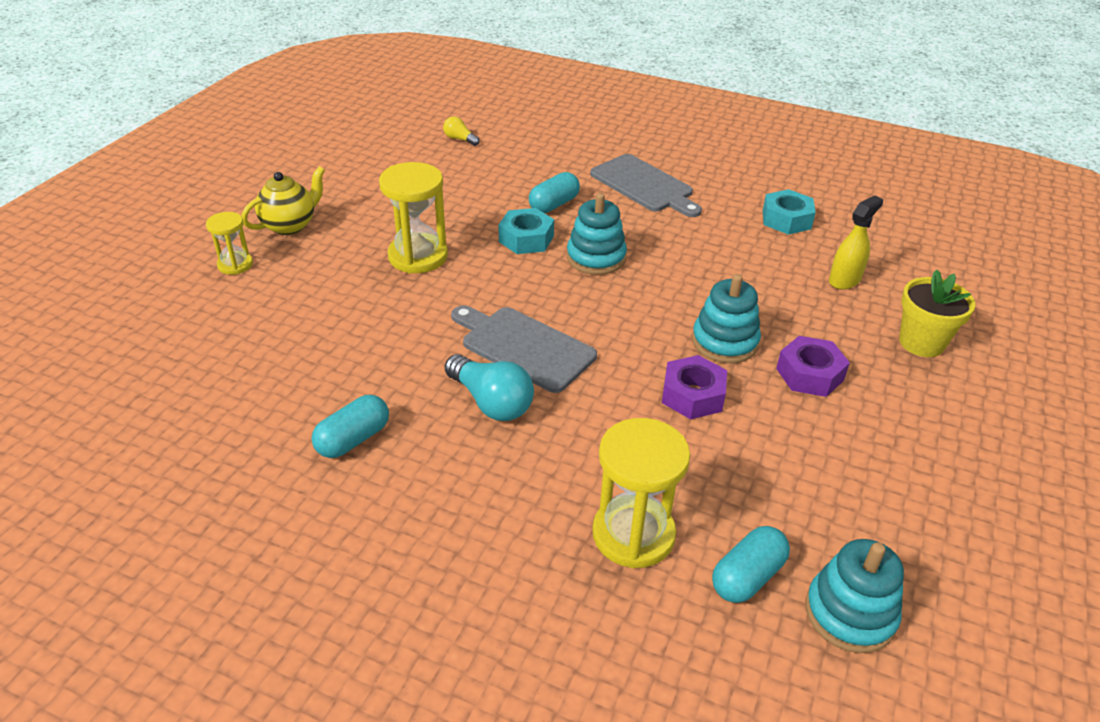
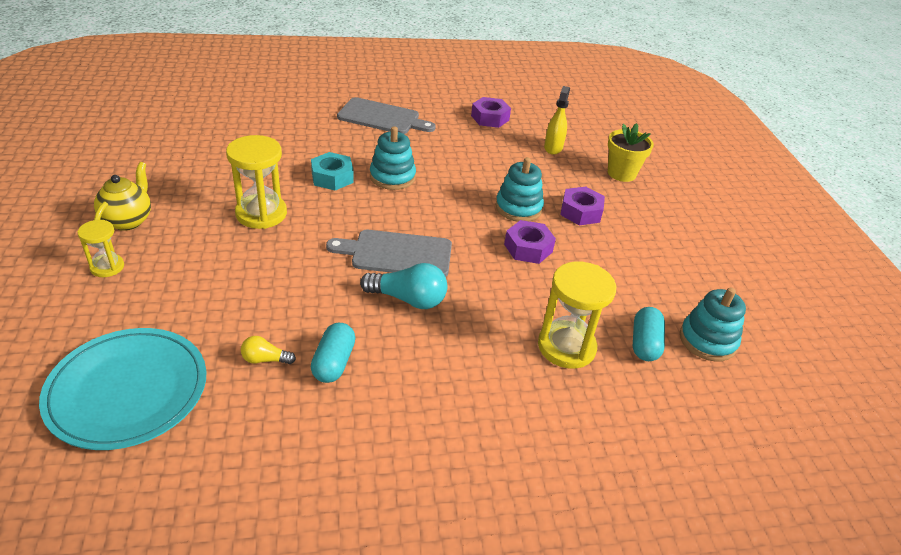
camera: 35 degrees left, 0 degrees up
(153, 388) = (127, 391): none -> turquoise plate
(460, 139) = (214, 115): yellow light bulb -> yellow light bulb (265, 359)
(554, 205) = (330, 147): turquoise capsule -> none
(786, 219) = (490, 118): turquoise nut -> purple nut

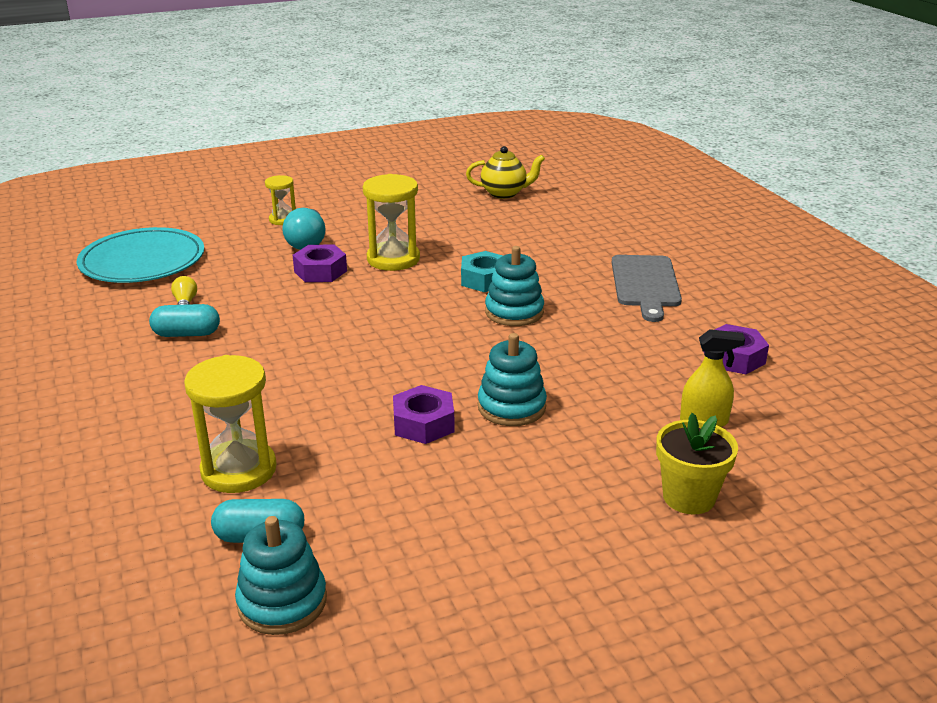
camera: 80 degrees right, 10 degrees down
(128, 221) = (348, 211): yellow teapot -> yellow teapot (504, 193)
(397, 254) = (365, 338): grey cutting board -> none
(408, 299) = (290, 356): turquoise light bulb -> turquoise light bulb (307, 242)
(580, 212) = (539, 461): purple nut -> purple nut (320, 271)

